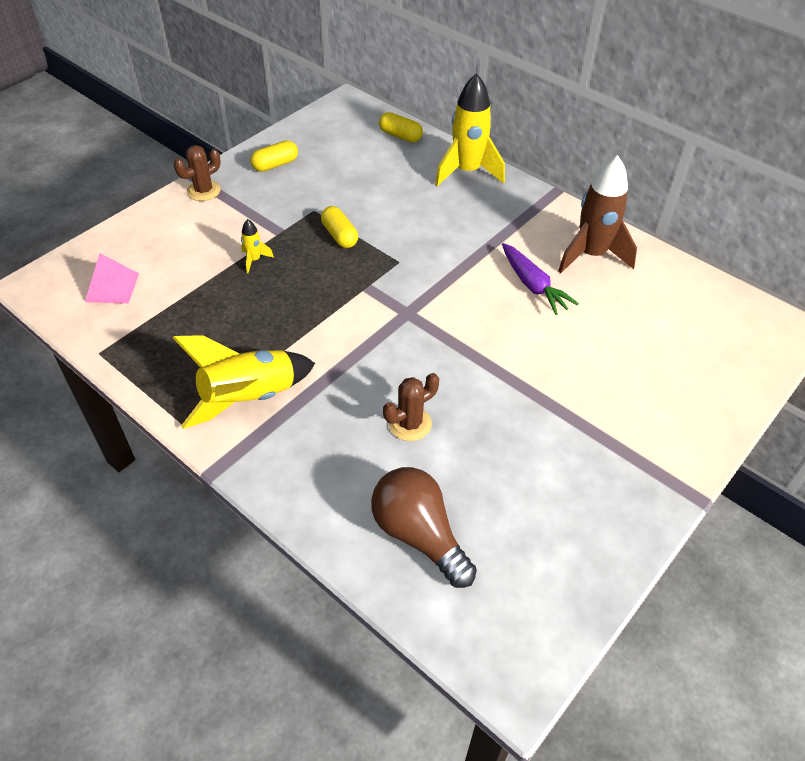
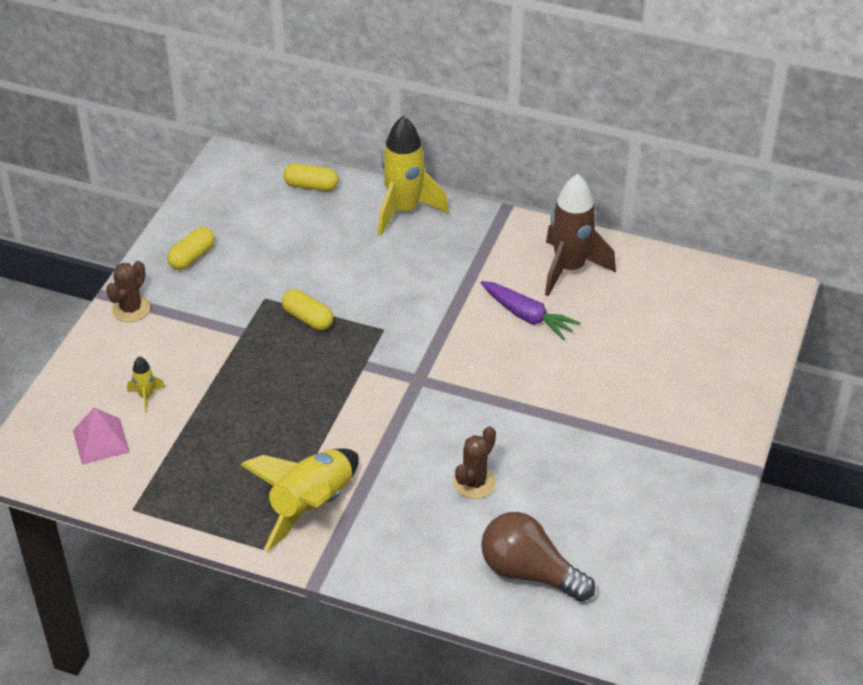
camera: 20 degrees left, 5 degrees down
(254, 260) = (233, 370): yellow rocket -> yellow rocket (146, 396)

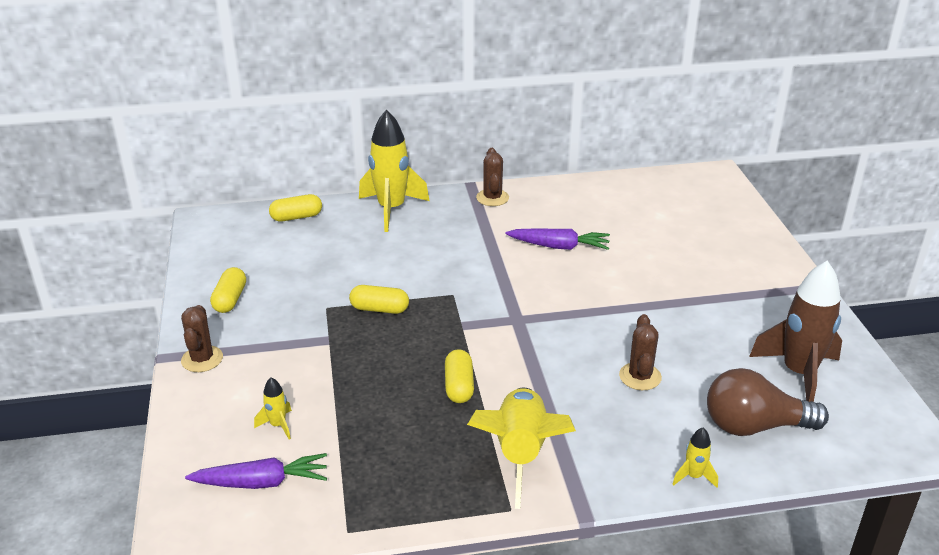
camera: 30 degrees left, 10 degrees down
(101, 441) = (262, 482): pink pyramid -> purple carrot
(313, 423) = (459, 386): none -> yellow capsule
(432, 590) = (693, 476): none -> yellow rocket
(513, 233) = (492, 198): none -> brown cactus
(569, 269) = (559, 206): brown rocket -> brown rocket (798, 374)

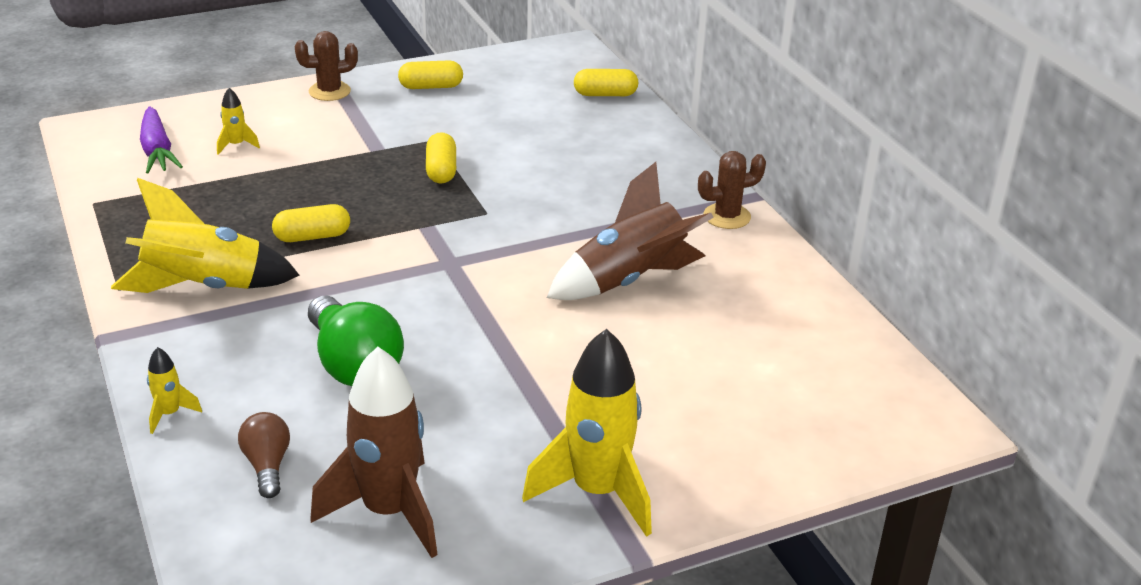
camera: 75 degrees right, 0 degrees up
(296, 217) = (605, 94): yellow capsule -> yellow capsule turned 60 degrees counterclockwise
(391, 209) = (655, 149): yellow rocket -> yellow rocket (597, 492)
(559, 246) = (629, 280): purple carrot -> brown rocket
(640, 377) = (354, 364): brown cactus -> green light bulb
(754, 426) = (267, 465): brown light bulb -> brown light bulb, size x0.56

